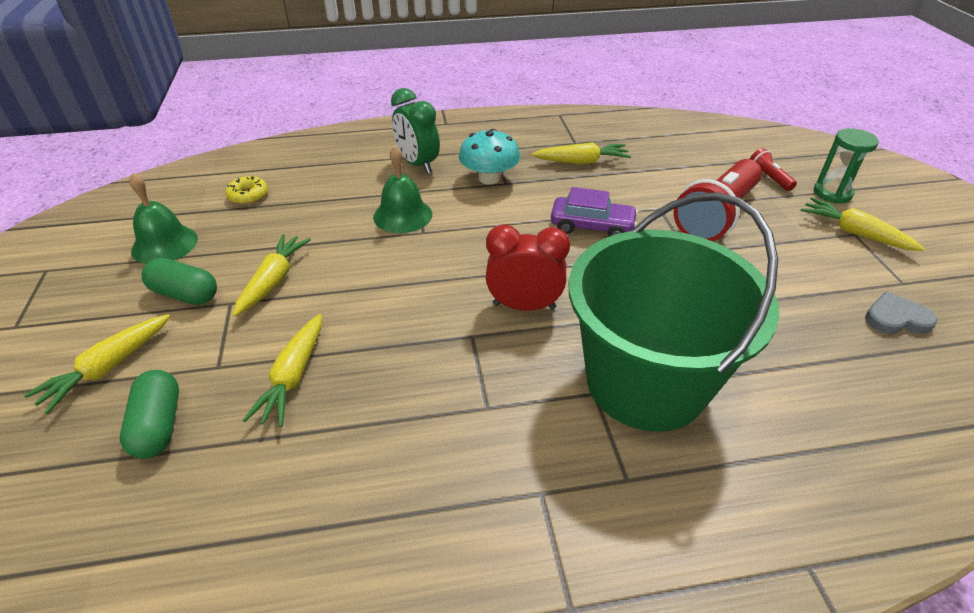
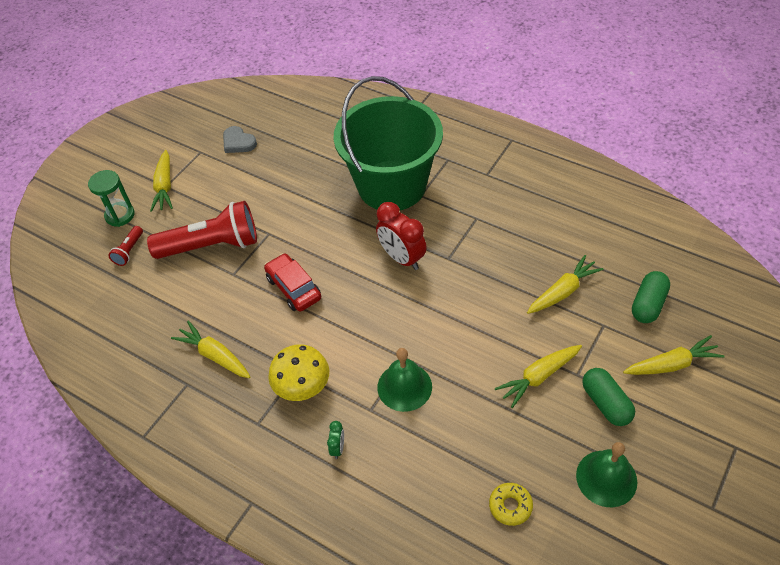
camera: 135 degrees left, 10 degrees up
(418, 164) = (338, 448): green clock -> green clock, size x0.46
(489, 178) = (302, 386): turquoise mushroom -> yellow mushroom
(592, 226) = (293, 288): purple car -> red car

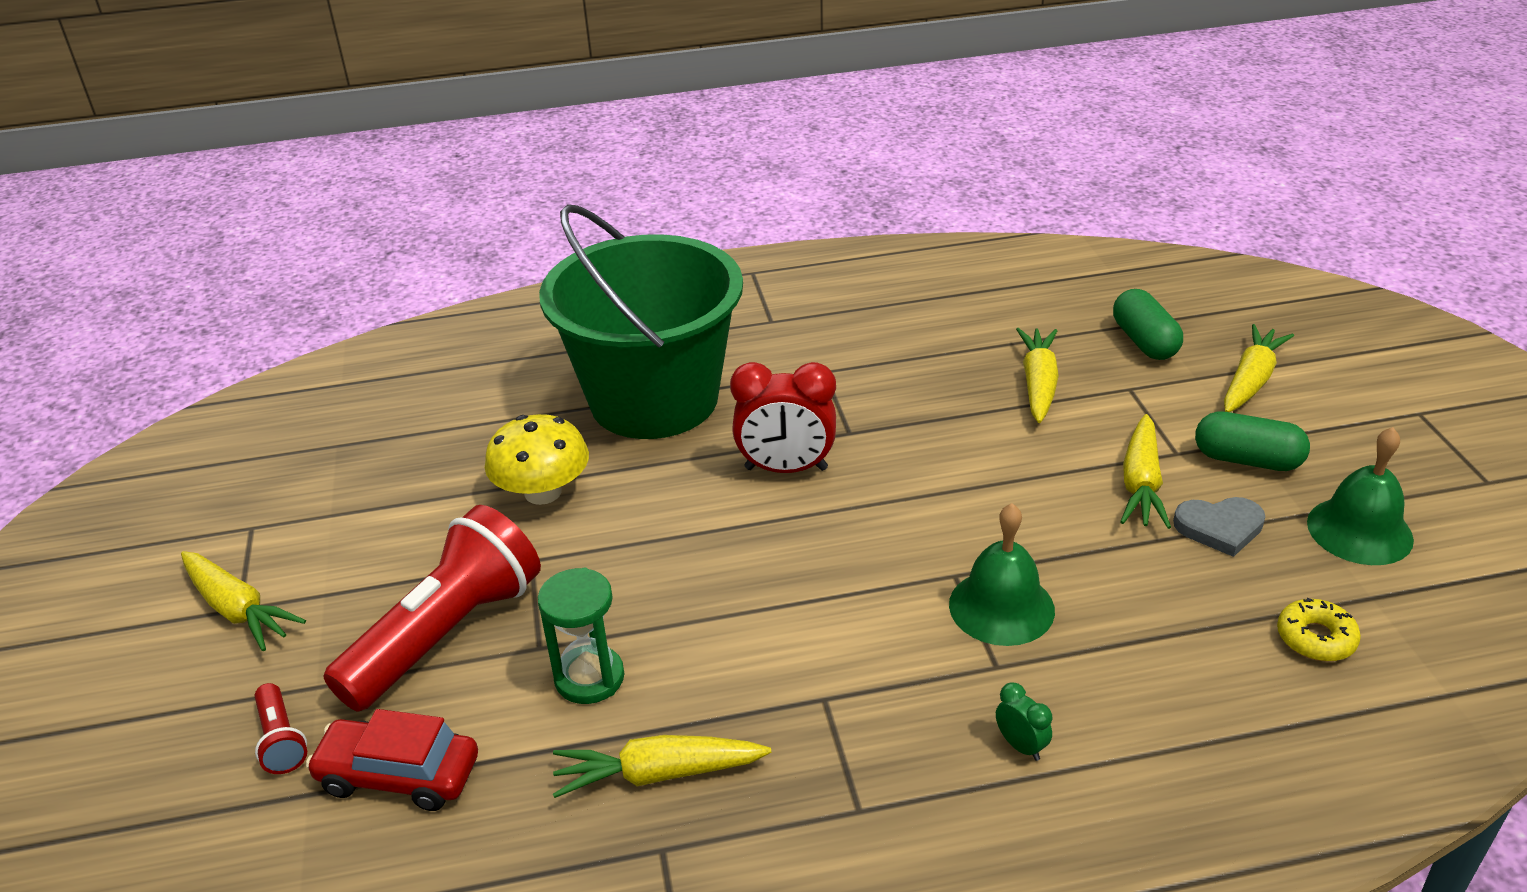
camera: 45 degrees left, 15 degrees down
(120, 215) = (190, 702): green hourglass -> green hourglass (589, 678)
(238, 142) = (313, 479): grey heart -> grey heart (1219, 528)
(293, 288) = (671, 601): red car -> red car (399, 775)
(302, 386) = (858, 710): yellow mushroom -> yellow mushroom (543, 492)

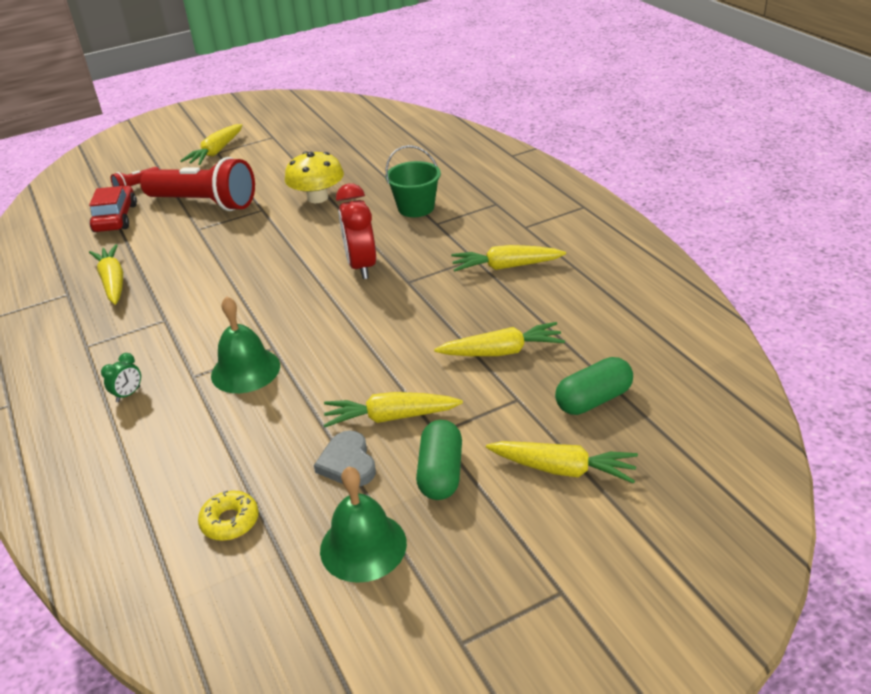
camera: 75 degrees right, 0 degrees up
(589, 678) = (177, 247): green hourglass -> none
(654, 399) = (416, 208): green bucket -> green bucket, size x0.44
(858, 351) = (505, 267): none -> yellow carrot

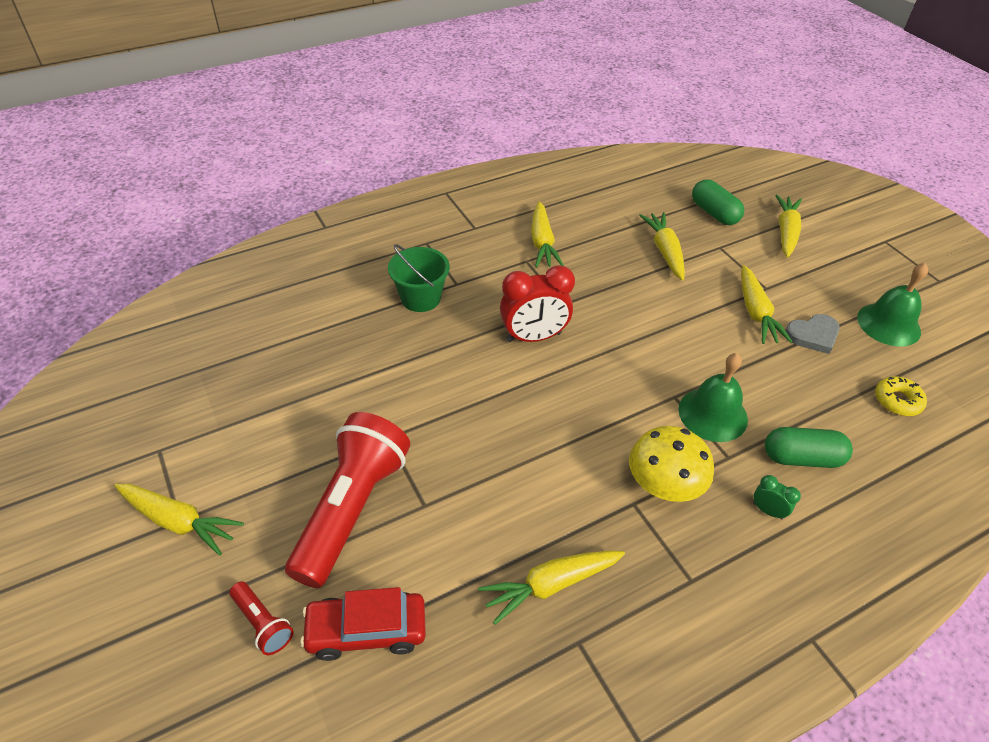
camera: 95 degrees left, 10 degrees up
(317, 198) = (373, 383): yellow mushroom -> yellow mushroom (664, 484)
(441, 473) = (807, 286): green capsule -> green capsule (801, 458)

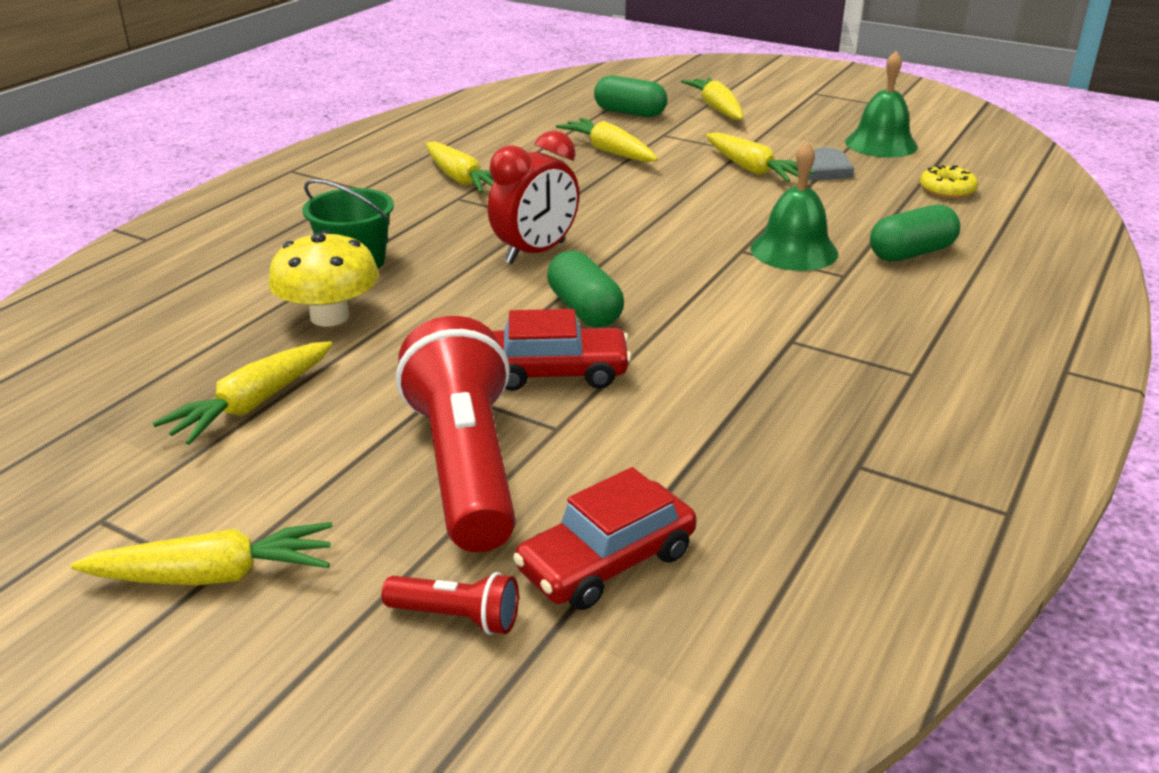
camera: 30 degrees left, 15 degrees down
(460, 456) = (555, 372): none -> red car
(522, 407) = (584, 310): none -> green capsule
(550, 585) = (778, 434): yellow carrot -> yellow carrot (252, 405)
(664, 484) = (805, 315): yellow mushroom -> yellow mushroom (329, 316)
(767, 511) = (924, 299): green clock -> none

